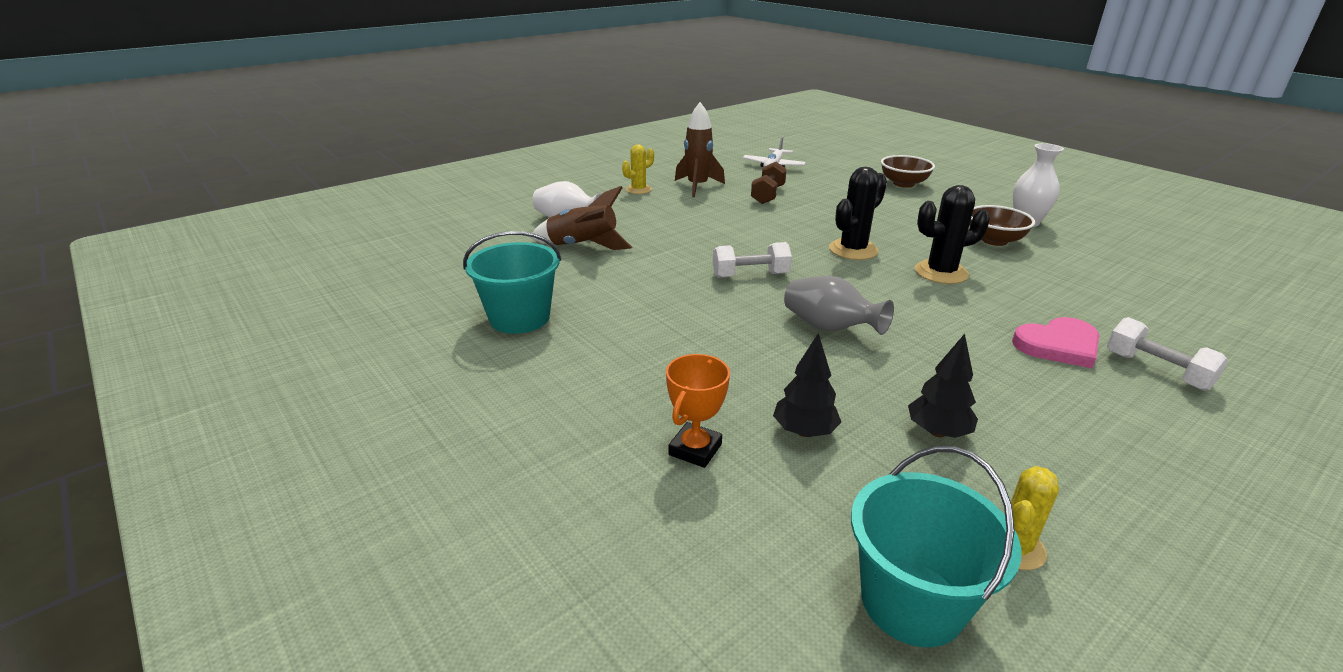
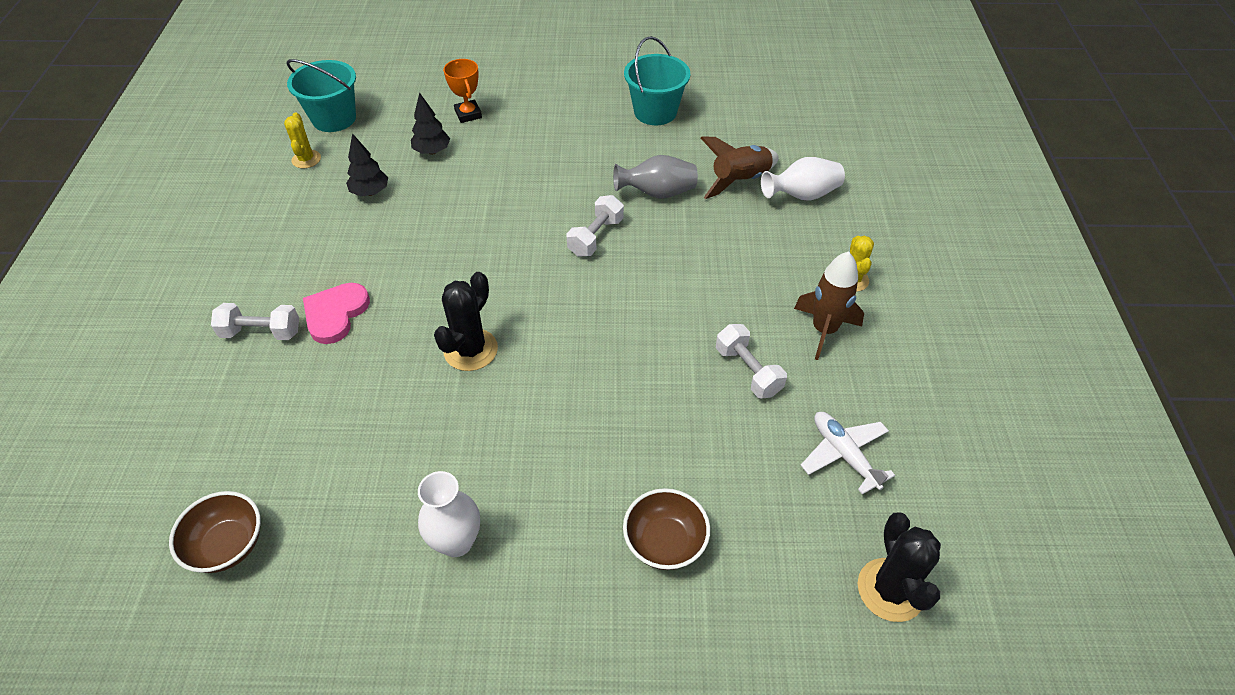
camera: 130 degrees right, 20 degrees up
(767, 195) = (748, 371): brown dumbbell -> white dumbbell
(829, 328) = (489, 225): grey vase -> grey vase (657, 193)
(853, 250) = (565, 330): black cactus -> black cactus (890, 590)
(994, 240) = (464, 456): brown bowl -> brown bowl (228, 545)

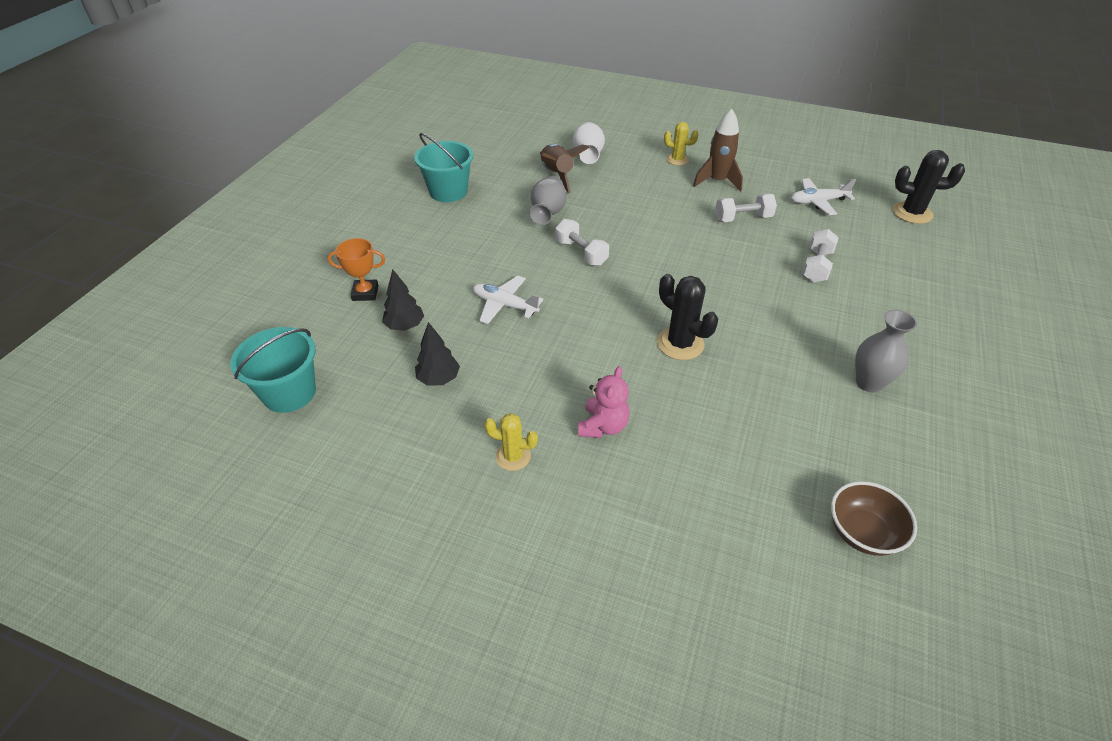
camera: 70 degrees left, 5 degrees down
(261, 332) = (606, 487): white dumbbell -> white dumbbell (816, 266)
(306, 159) = (346, 424): yellow cactus -> yellow cactus (513, 456)
(335, 314) = (603, 426): pink heart -> pink teddy bear
(456, 542) = (869, 383): white vase -> grey vase
(484, 204) = (505, 305): none -> white plane
(665, 542) = (876, 285): brown bowl -> none

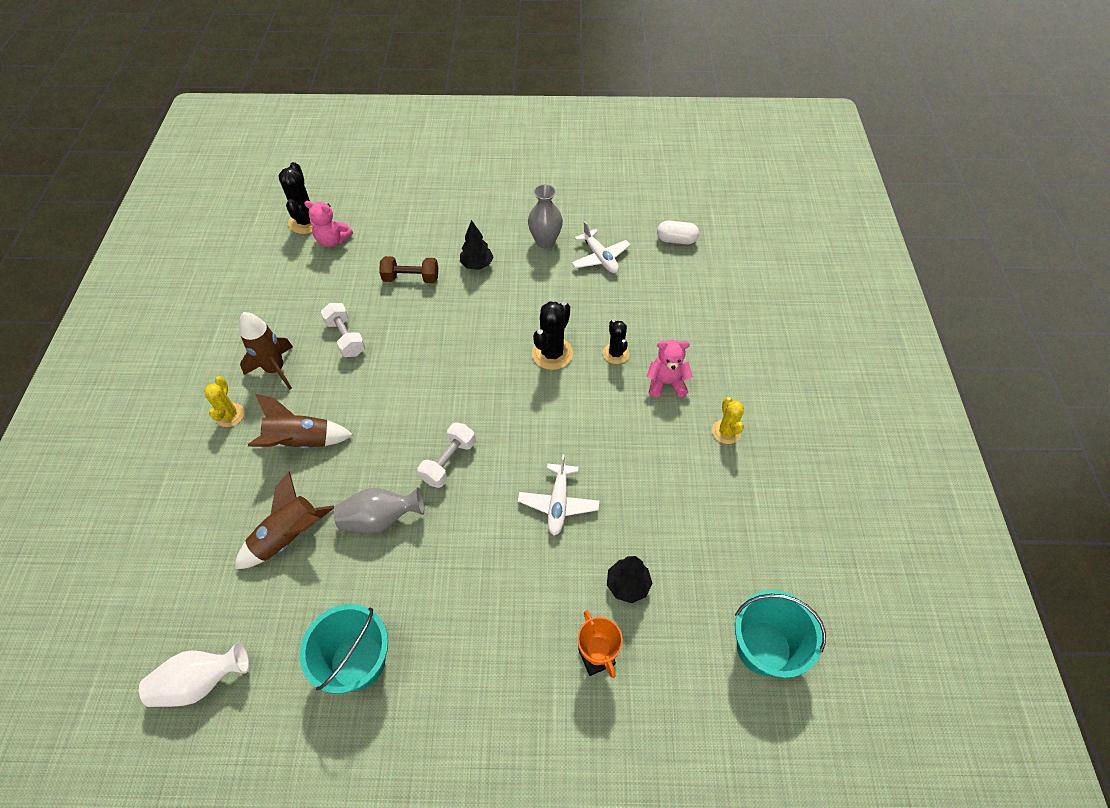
camera: 110 degrees left, 10 degrees up
(439, 379) = (679, 520): black tree -> black tree (477, 265)
(588, 155) = (231, 515): white vase -> white vase (201, 682)
(637, 187) = (301, 442): none -> brown rocket
(662, 395) = (615, 353): none -> black cactus
(816, 266) = (411, 278): white dumbbell -> brown dumbbell
(818, 202) = (301, 285): white plane -> white plane (600, 257)
(862, 532) = (676, 240): brown bowl -> white capsule
(881, 225) = (333, 240): none -> pink teddy bear

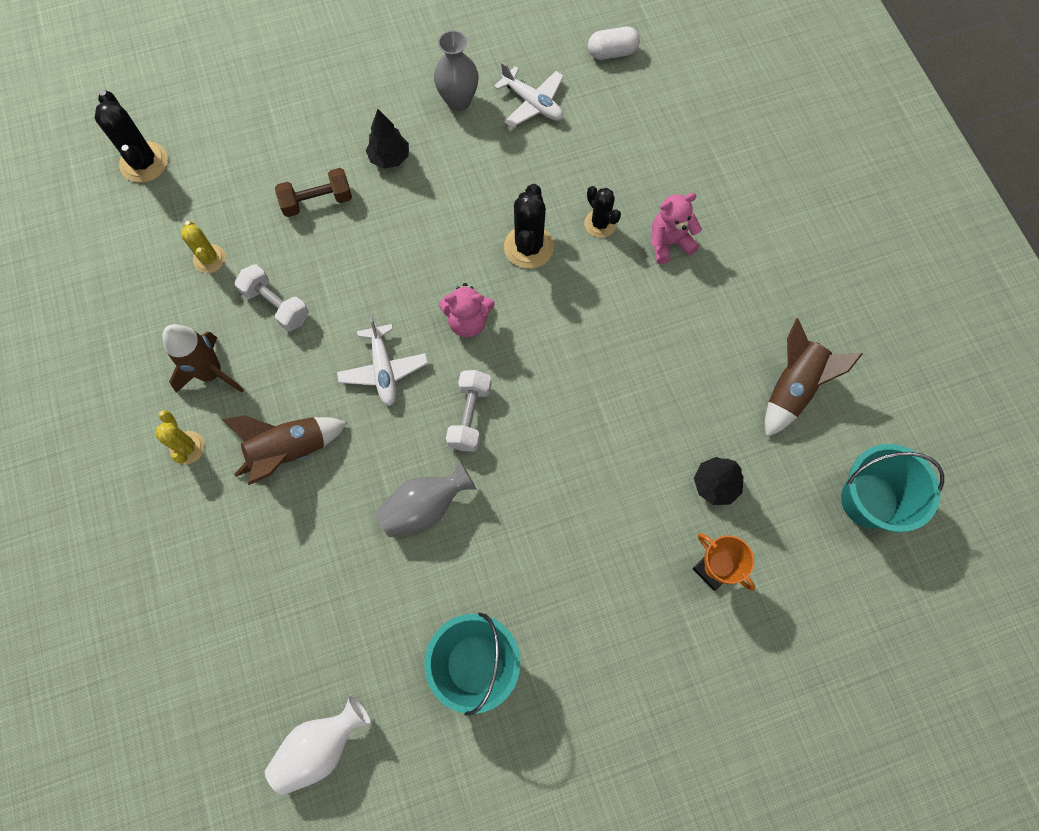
camera: 20 degrees left, 15 degrees up
(289, 537) = (333, 563): brown rocket -> brown rocket (792, 388)
(333, 240) = (192, 179): pink teddy bear -> pink teddy bear (468, 321)
(558, 503) = (609, 422): white plane -> white plane (383, 369)
(726, 432) = (753, 280): yellow cactus -> yellow cactus (209, 259)

